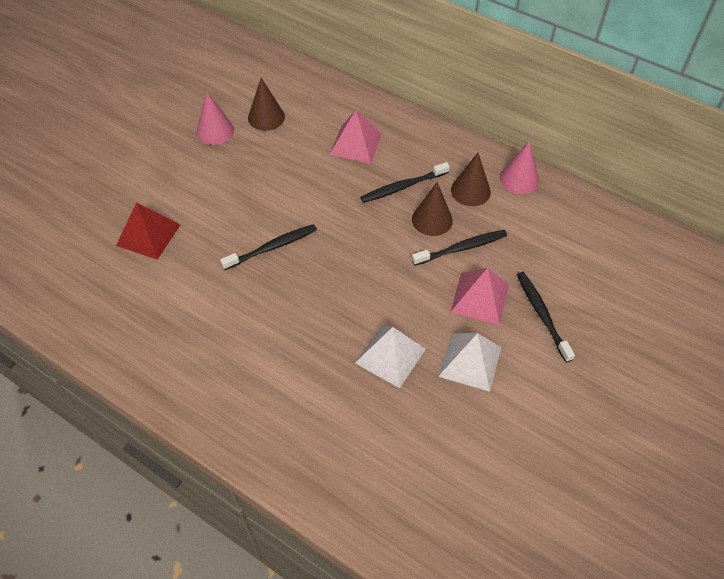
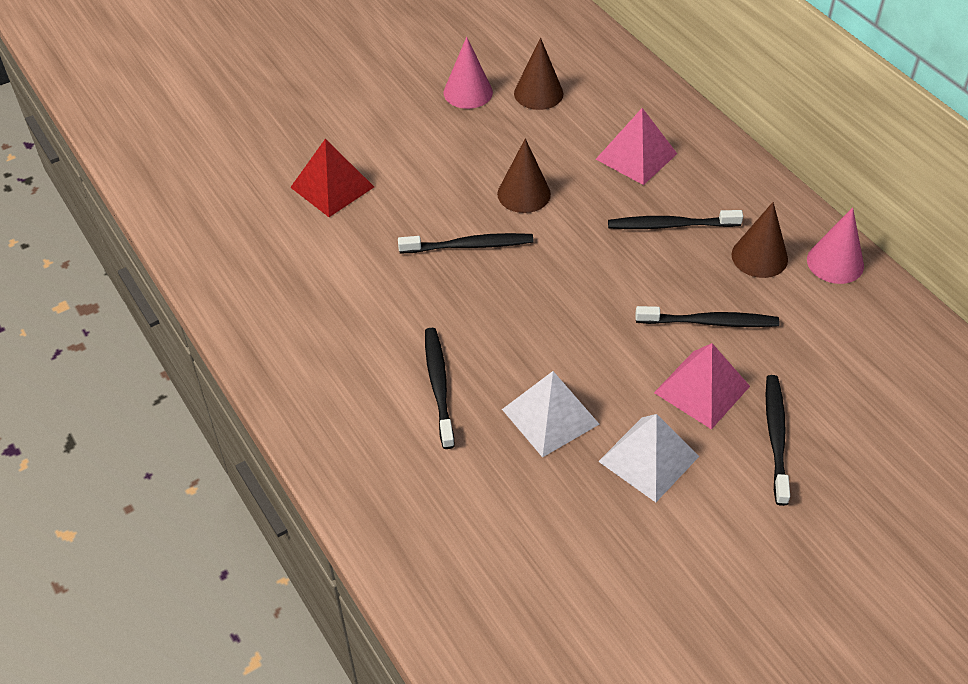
camera: 25 degrees right, 5 degrees down
(301, 361) = (438, 385): none -> black toothbrush
(432, 219) = (688, 276): brown cone -> brown cone (524, 194)

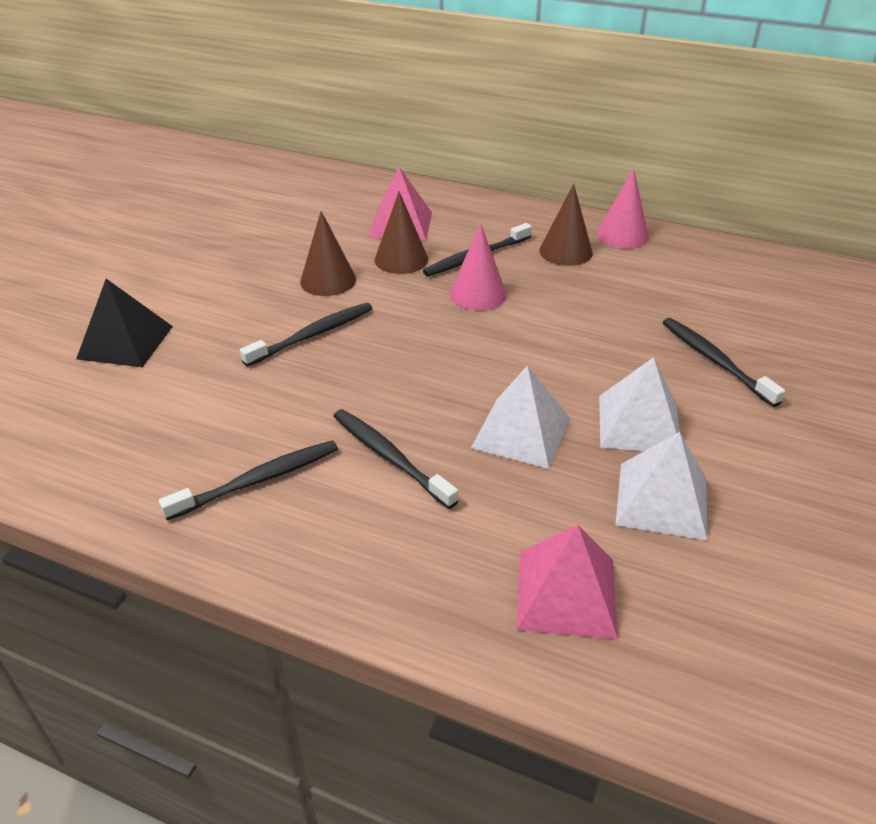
camera: 35 degrees left, 10 degrees down
(332, 187) = (125, 342): red pyramid -> black pyramid
(468, 92) = (207, 230): pink cone -> pink cone (478, 294)
(538, 93) = (274, 212): brown cone -> brown cone (401, 259)
(601, 528) = (662, 500): none -> white pyramid
(702, 389) = (623, 354): pink pyramid -> pink pyramid (566, 593)
(710, 322) = (577, 306): black toothbrush -> black toothbrush (259, 480)

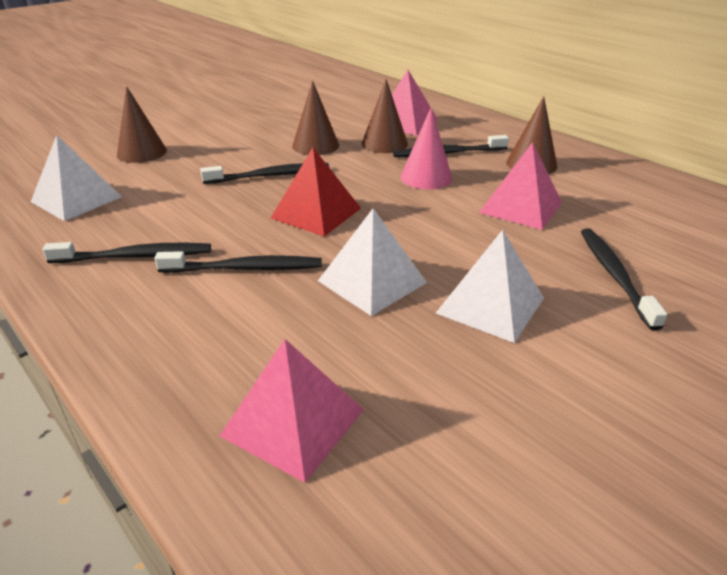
camera: 25 degrees right, 5 degrees down
(125, 342) = (142, 152): black pyramid -> brown cone
(389, 457) = (246, 268): black toothbrush -> black toothbrush turned 105 degrees clockwise
(403, 369) = (316, 213): none -> red pyramid
(591, 307) = (520, 207): none -> pink pyramid
(622, 235) = (596, 163): pink cone -> none
(662, 500) = (459, 375): white pyramid -> white pyramid (77, 199)

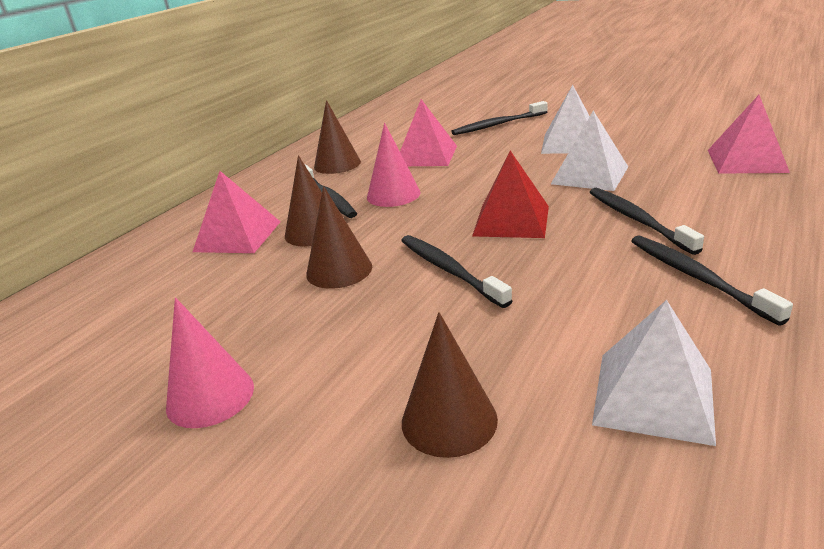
camera: 105 degrees left, 5 degrees down
(233, 112) = (210, 396): none -> pink cone

